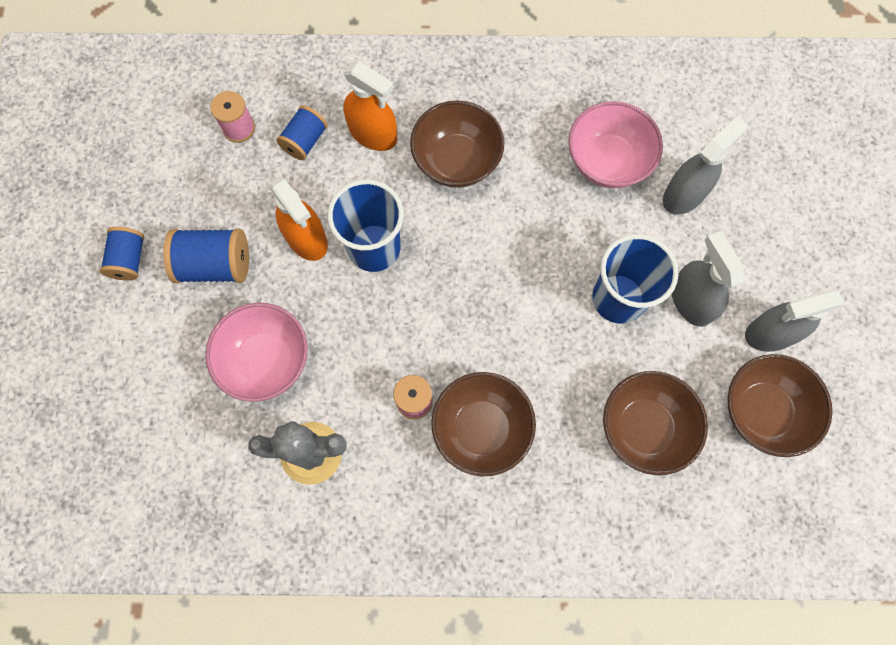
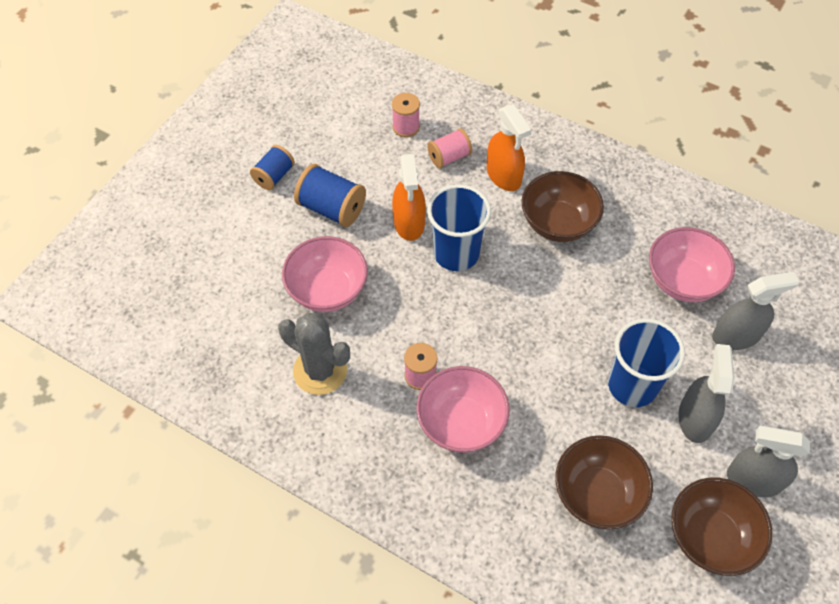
camera: 30 degrees right, 15 degrees down
(305, 141) = (449, 157): blue spool -> pink spool
(481, 428) = (461, 423): brown bowl -> pink bowl

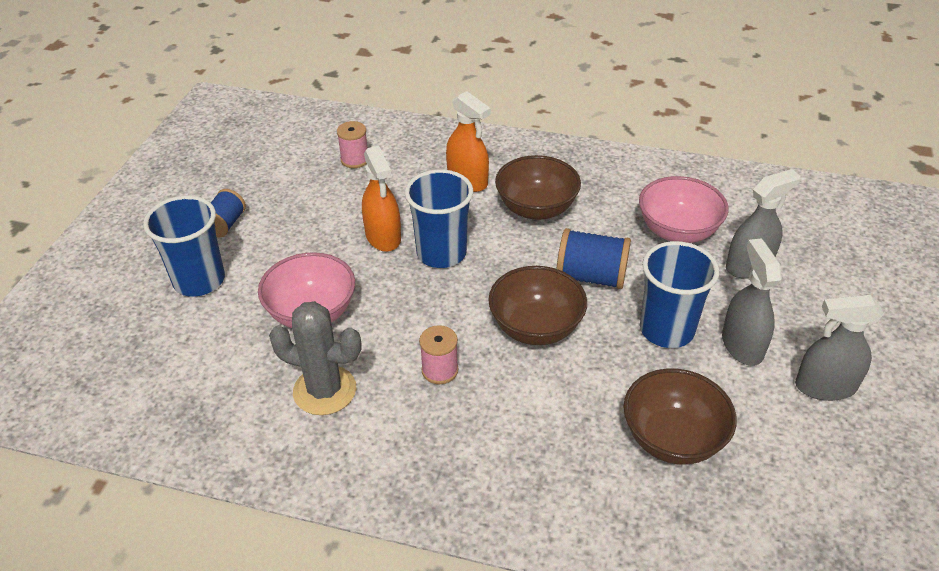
camera: 15 degrees left, 15 degrees down
(240, 232) = (199, 281): none -> blue cup
(331, 208) = (296, 240): blue spool -> blue spool (591, 277)
(449, 157) = (407, 176): pink spool -> none
(461, 423) = (500, 405): pink bowl -> none
(710, 537) = (807, 450): brown bowl -> brown bowl (536, 327)

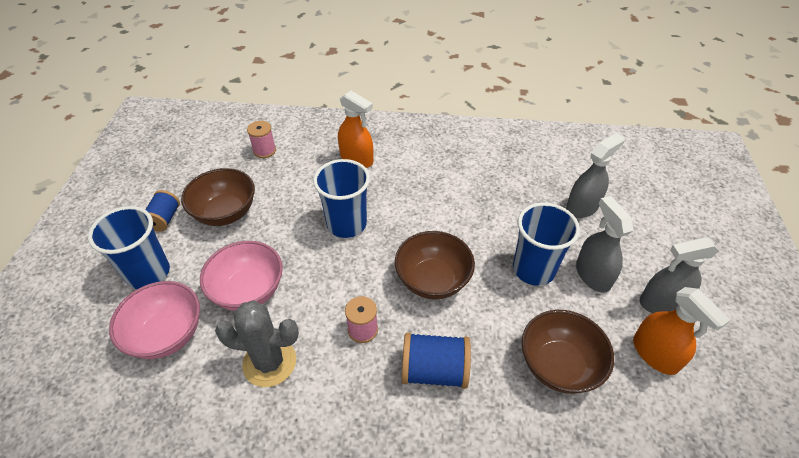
camera: 10 degrees left, 5 degrees up
(383, 237) = (297, 215): orange spray bottle -> orange spray bottle (655, 354)
(536, 209) = (414, 177): brown bowl -> brown bowl (225, 213)
(591, 277) = (467, 230): blue spool -> blue spool (434, 371)
(677, 231) = (524, 184): pink bowl -> pink bowl (167, 334)

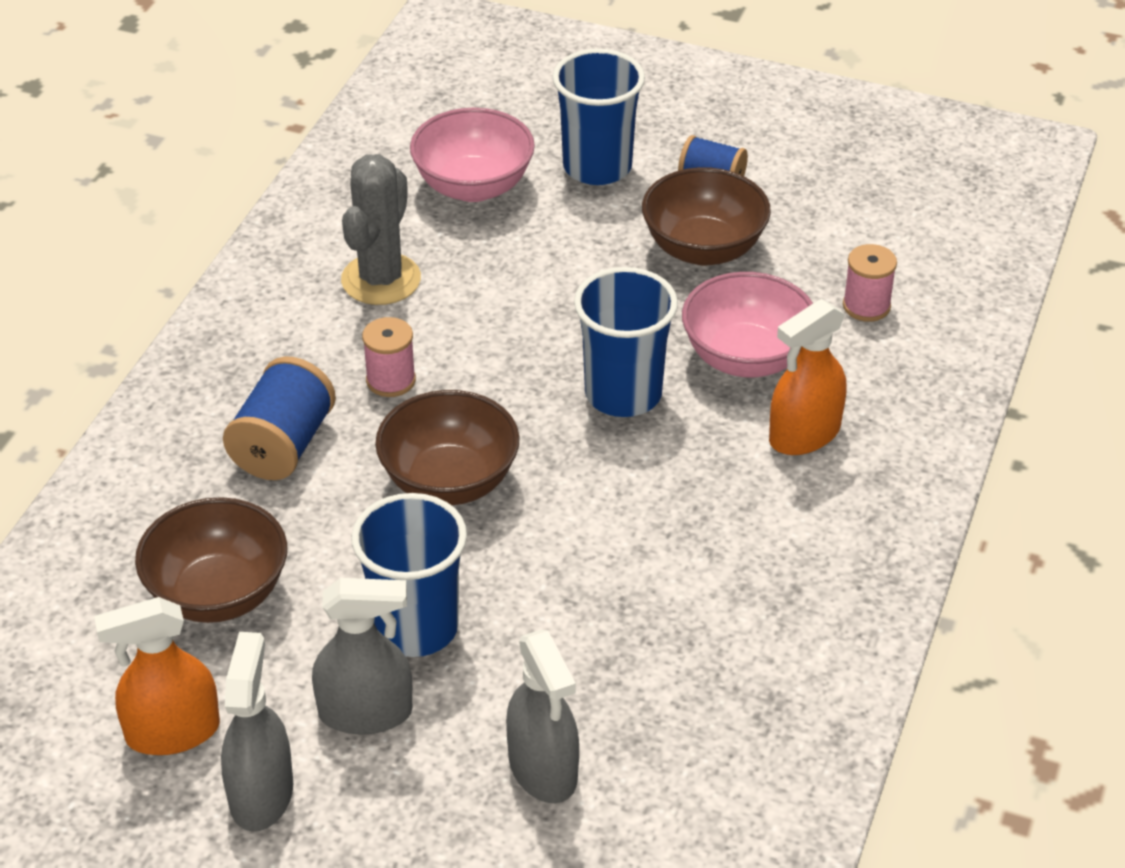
camera: 105 degrees right, 5 degrees down
(248, 291) = (518, 266): pink bowl -> pink bowl (746, 358)

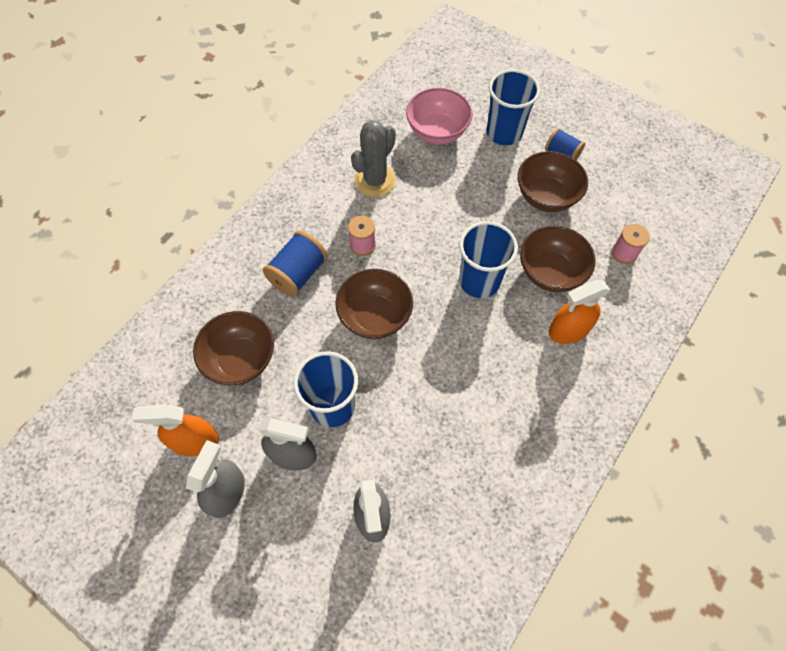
camera: 15 degrees right, 20 degrees up
(746, 358) = (550, 272): pink bowl -> brown bowl

